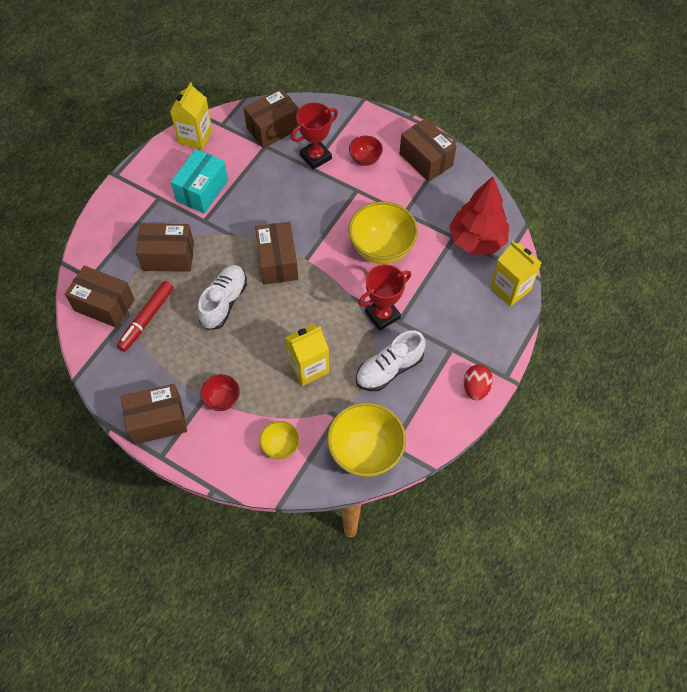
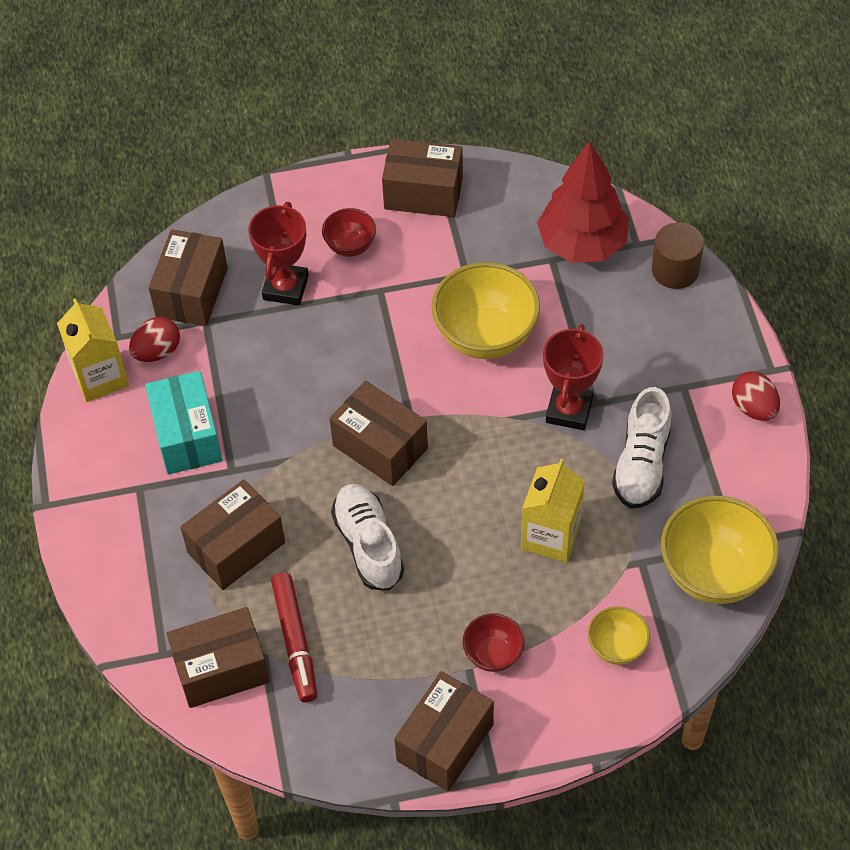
camera: 40 degrees left, 5 degrees down
(230, 144) = (157, 351): none -> red egg
(510, 288) = (675, 270): yellow carton -> brown cylinder

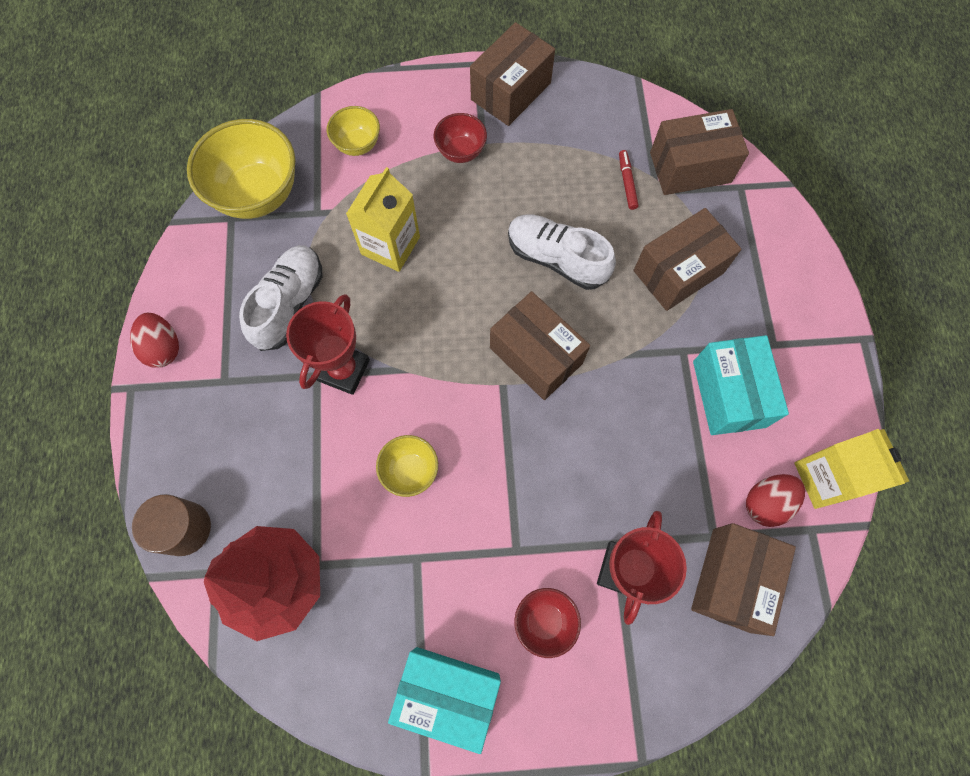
camera: 175 degrees left, 15 degrees up
(295, 641) = (627, 182): red marker -> red marker, size x0.54
(368, 545) = (556, 259): white shoe -> white shoe turned 135 degrees clockwise
(423, 193) = (448, 693): brown box -> turquoise box
(485, 336) = (410, 471): yellow bowl -> yellow bowl, size x0.52

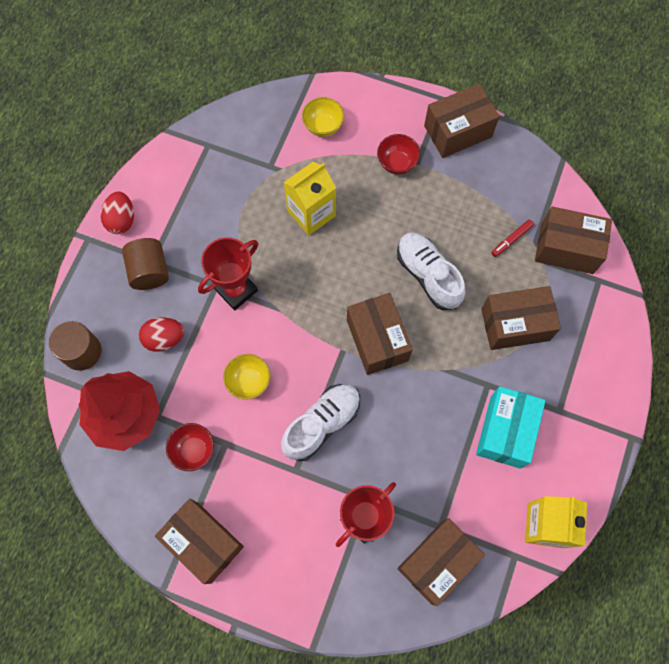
camera: 25 degrees right, 0 degrees up
(226, 393) = (149, 271): none -> brown cylinder
(258, 194) = (234, 135): yellow bowl -> none
(289, 304) = (220, 225): white shoe -> white shoe (322, 424)
(448, 693) = (204, 542): turquoise box -> brown box
(544, 621) = (291, 527): red bowl -> red bowl (194, 450)
(627, 182) = (511, 240): red marker -> red marker turned 150 degrees counterclockwise
(766, 502) = (491, 521): red egg -> red egg (164, 339)

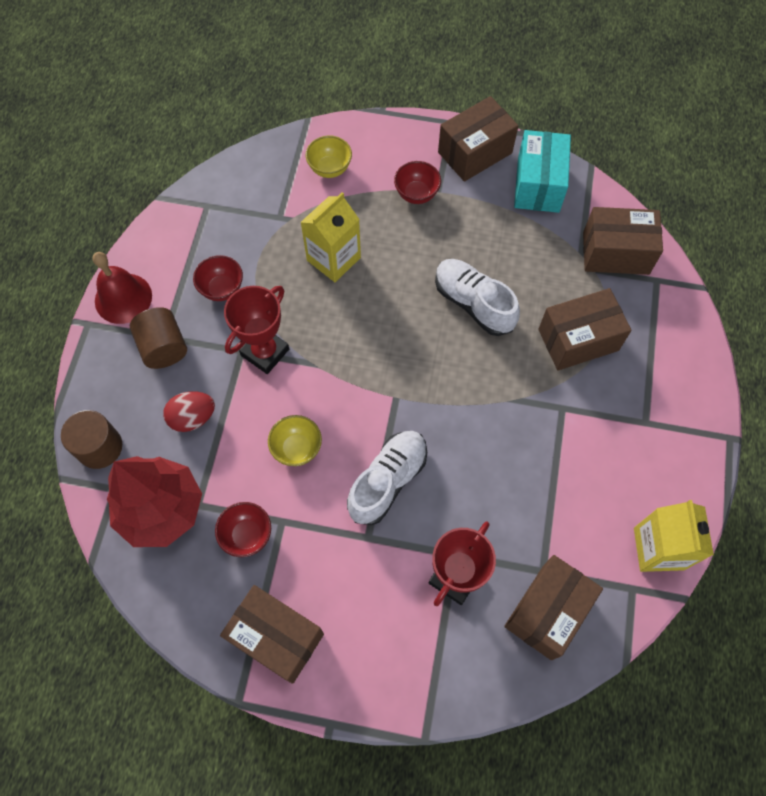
camera: 10 degrees left, 5 degrees down
(121, 220) = (123, 298): red egg -> red bell
(208, 225) = (222, 289): none -> red bowl
(377, 340) = (431, 380): brown box -> none
(505, 431) = (592, 454): turquoise box -> turquoise box (538, 185)
(511, 240) = (555, 253): red marker -> none

